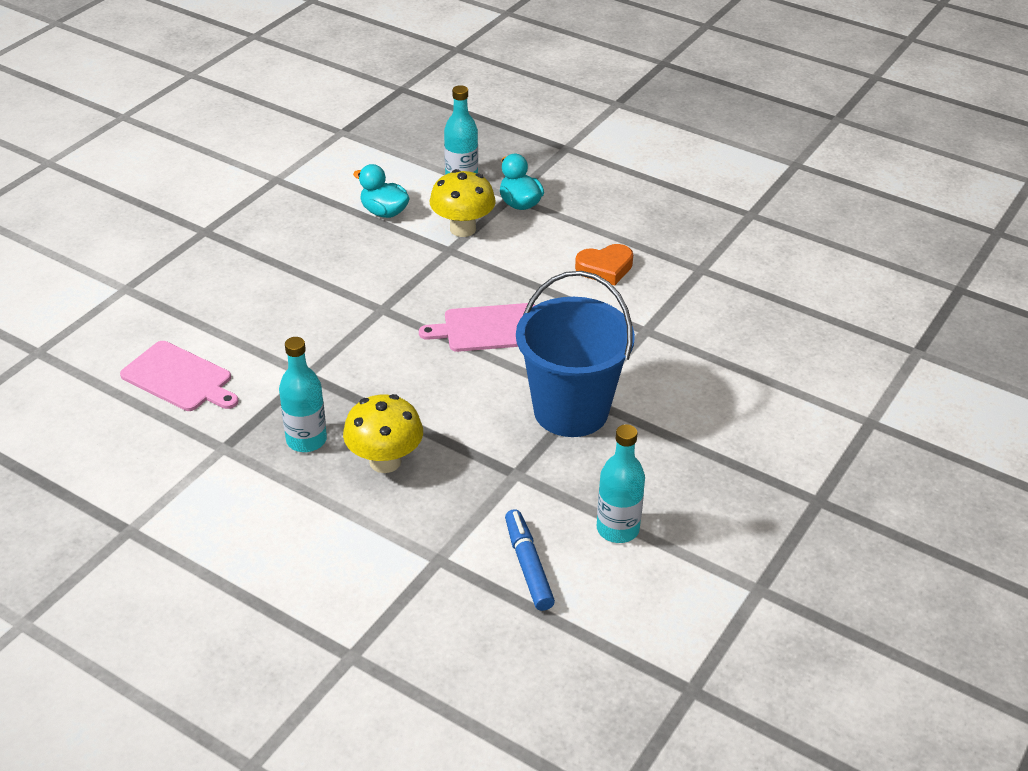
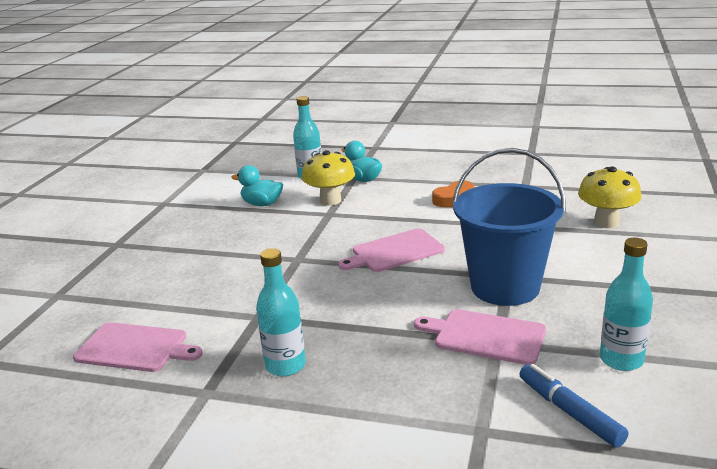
camera: 15 degrees left, 15 degrees down
(385, 461) = (371, 363): yellow mushroom -> yellow mushroom (606, 222)
(510, 464) = (485, 336): none -> pink cutting board

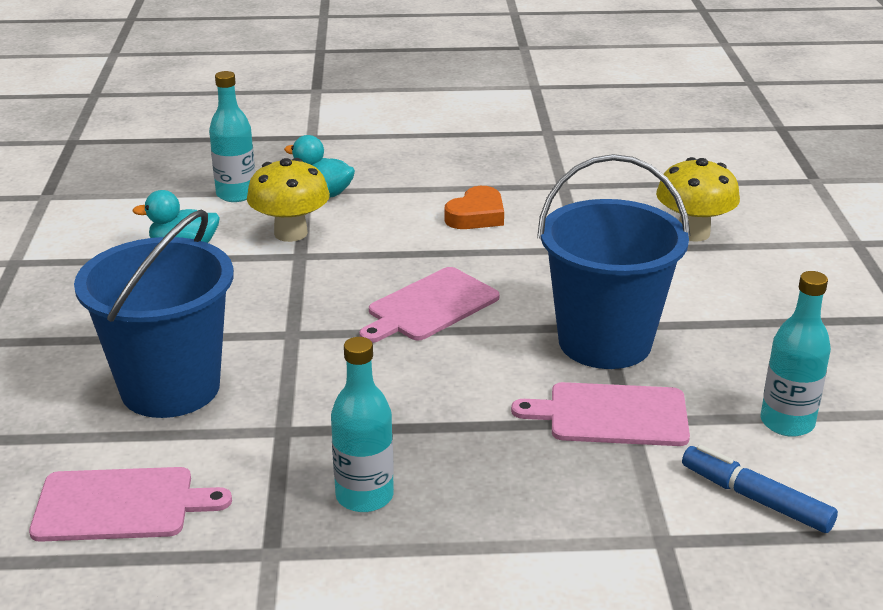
camera: 20 degrees left, 5 degrees up
(206, 282) = (170, 388): none -> blue bucket

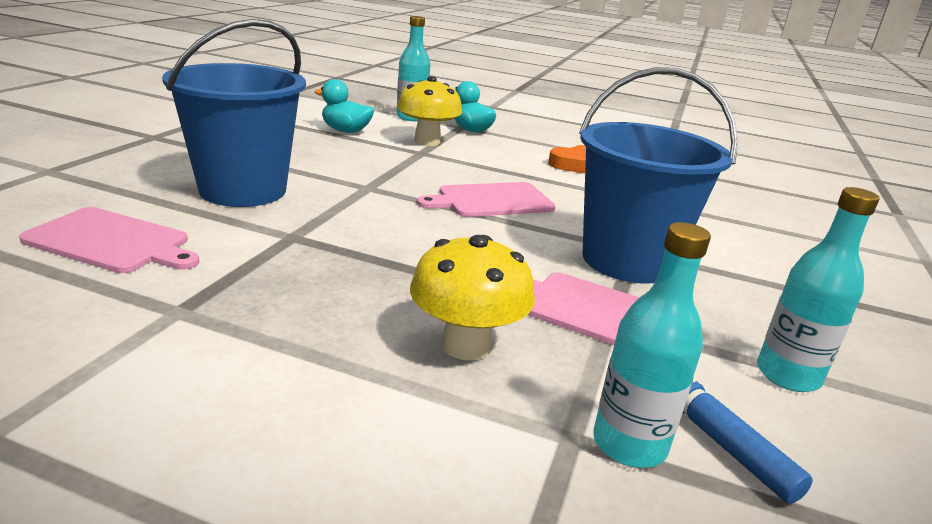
camera: 20 degrees right, 5 degrees down
(364, 496) = (306, 298): turquoise bottle -> turquoise bottle (629, 444)
(693, 233) = (760, 217): yellow mushroom -> yellow mushroom (466, 345)

